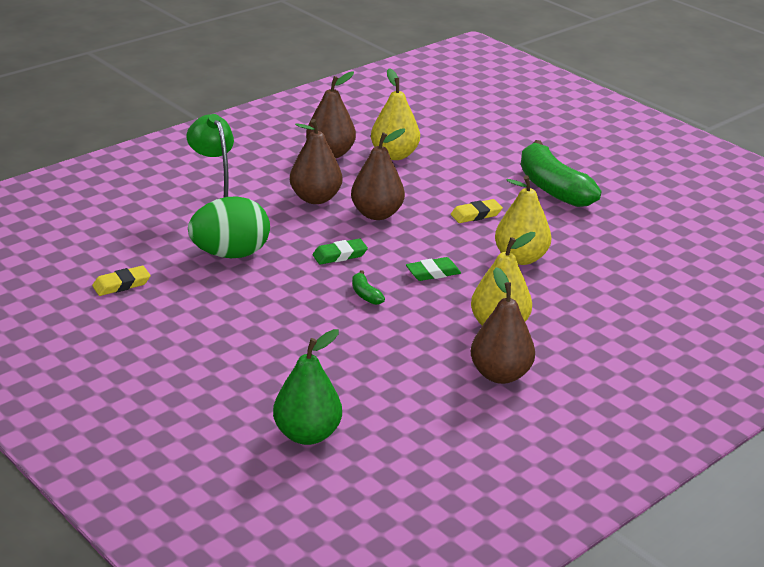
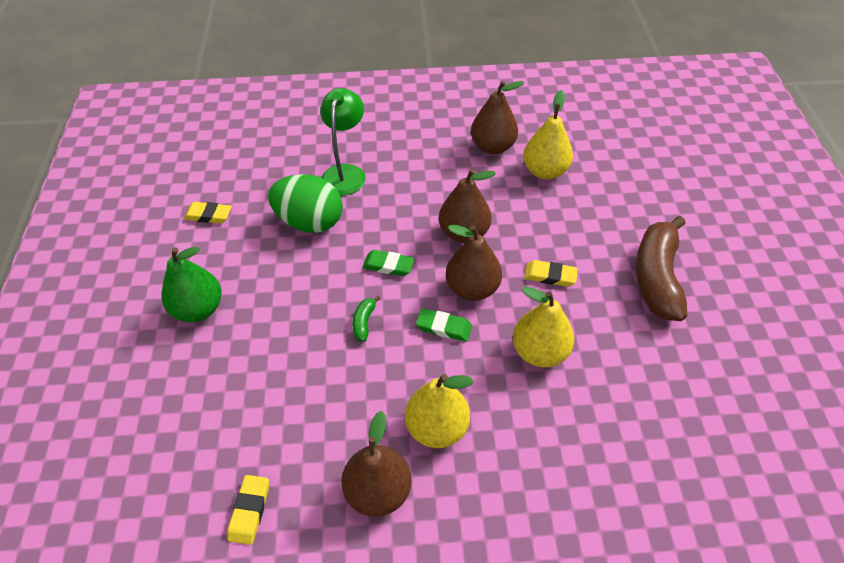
camera: 40 degrees right, 20 degrees up
(307, 434) = (164, 458): green pear -> green pear (198, 309)
(315, 198) = (432, 192): brown pear -> brown pear (472, 288)
(419, 427) = (249, 510): none -> yellow eraser
(552, 188) = (656, 278): green banana -> brown banana

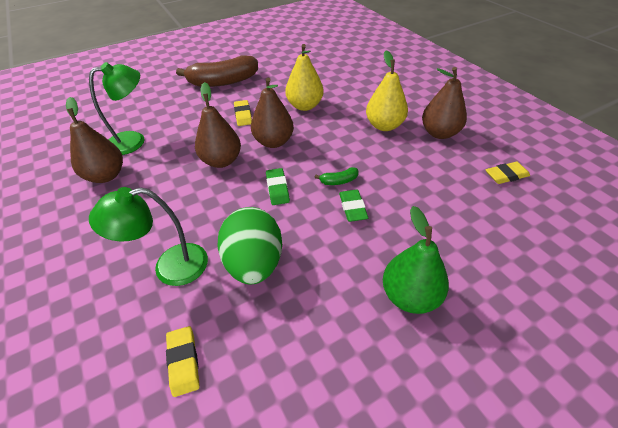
camera: 115 degrees left, 5 degrees down
(208, 215) = (290, 373): yellow eraser -> yellow eraser (183, 362)
(444, 327) = (314, 144): green eraser -> green eraser (353, 208)
(545, 171) = (134, 140): yellow pear -> green lamp

